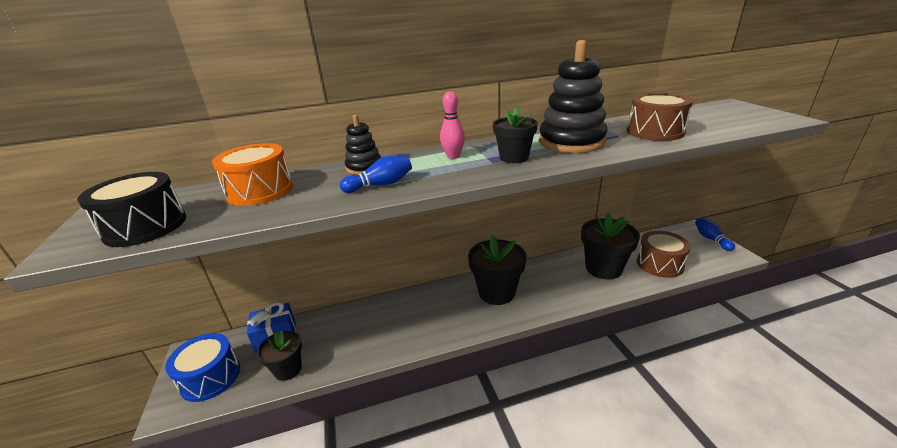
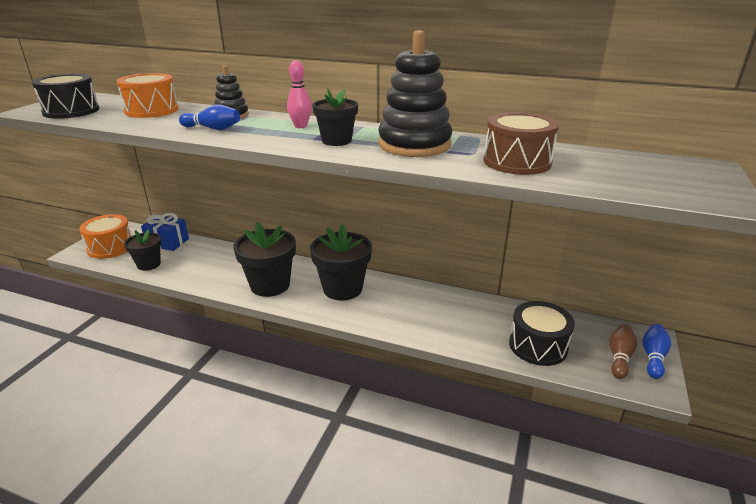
camera: 35 degrees right, 0 degrees up
(210, 377) = (110, 247): blue drum -> orange drum
(603, 268) = (469, 319): black flower pot -> black flower pot (270, 285)
(659, 264) = (538, 346): brown drum -> black drum
(700, 248) = (619, 357): none -> brown bowling pin

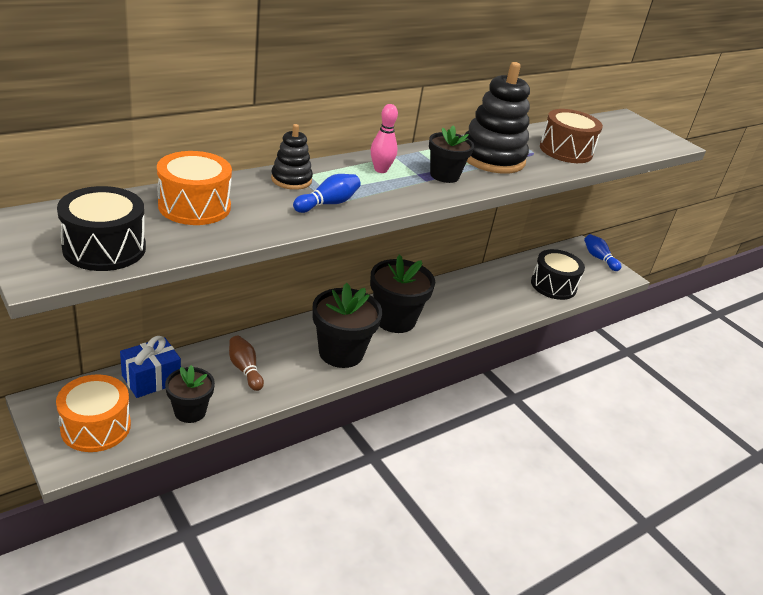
camera: 60 degrees left, 5 degrees up
(619, 357) = (589, 268): brown bowling pin -> brown bowling pin (245, 369)

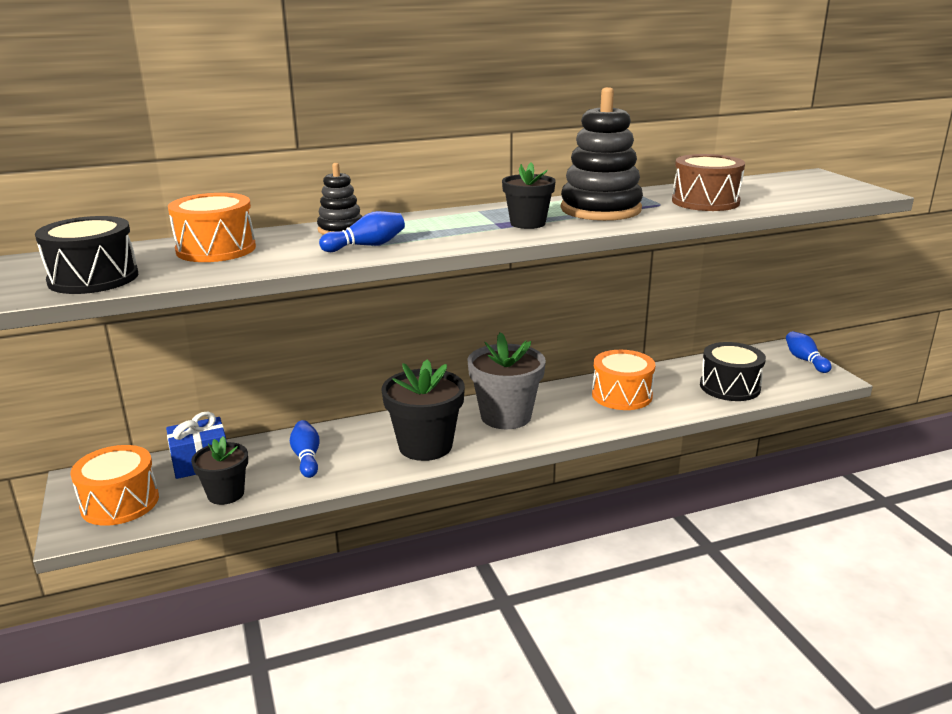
camera: 20 degrees right, 10 degrees down
(245, 369) = (306, 458): brown bowling pin -> blue bowling pin
(380, 170) = (452, 221): pink bowling pin -> none
(394, 319) = (506, 416): black flower pot -> grey flower pot
(477, 295) = (622, 395): none -> orange drum

